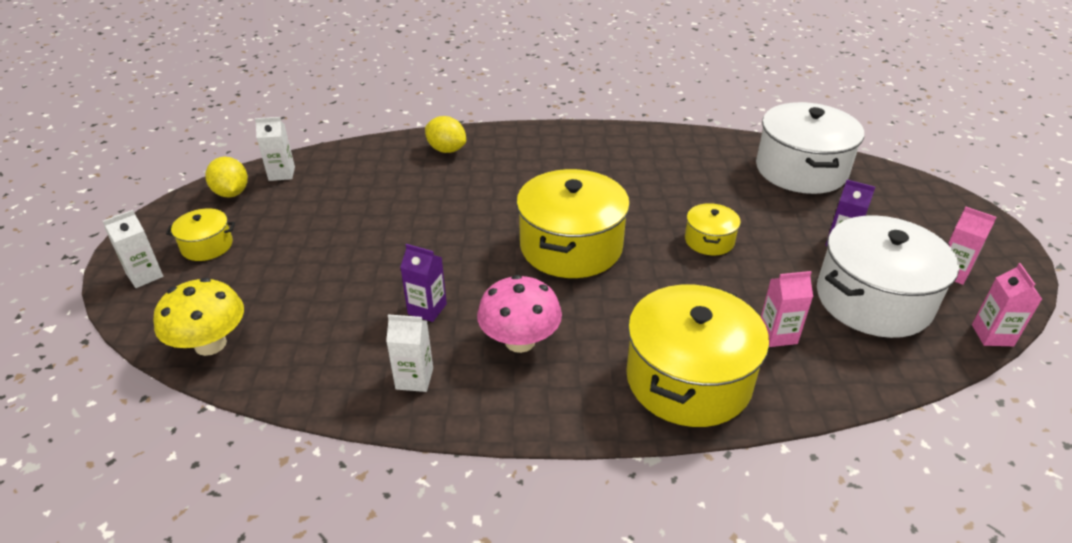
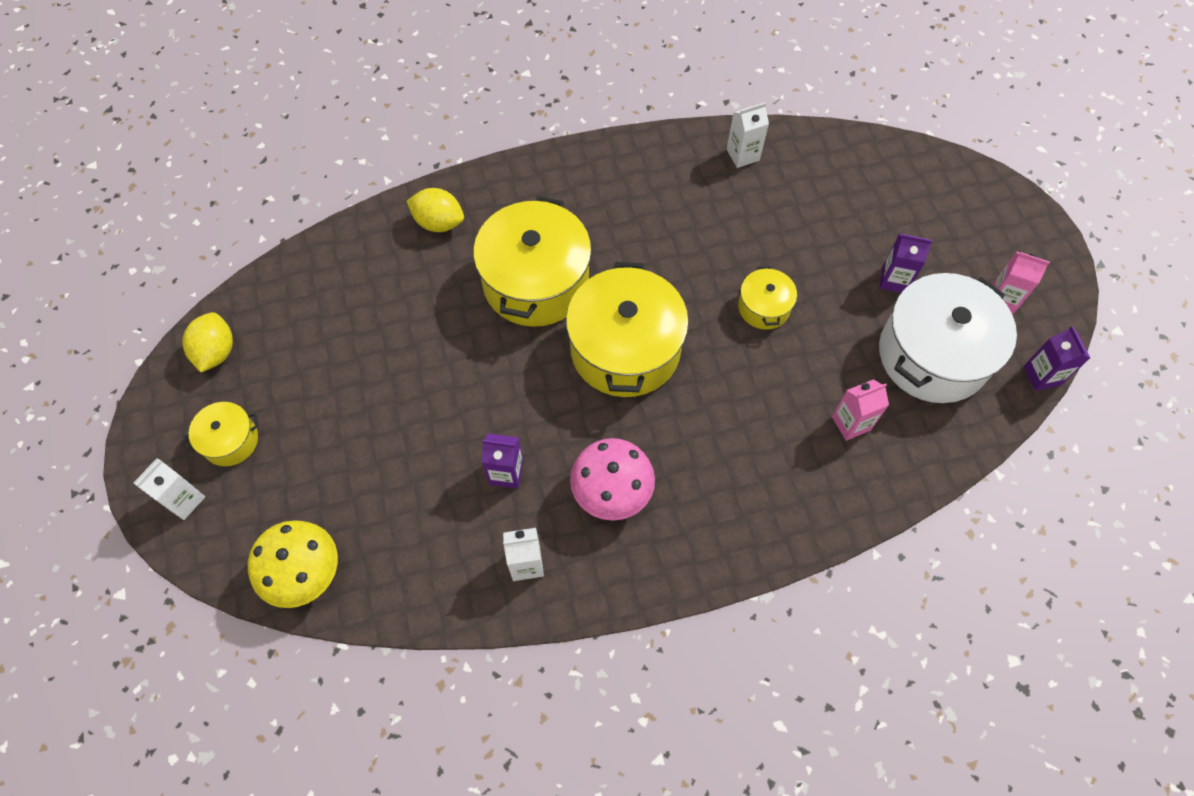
camera: 15 degrees left, 25 degrees up
(231, 193) = (216, 352): yellow lemon -> yellow lemon turned 45 degrees clockwise
(282, 174) = (260, 306): white carton -> white carton (743, 155)
(688, 379) = (780, 499): yellow pot -> yellow pot (536, 282)
(801, 170) = (839, 172): white pot -> none
(992, 335) = (1042, 375): pink carton -> purple carton

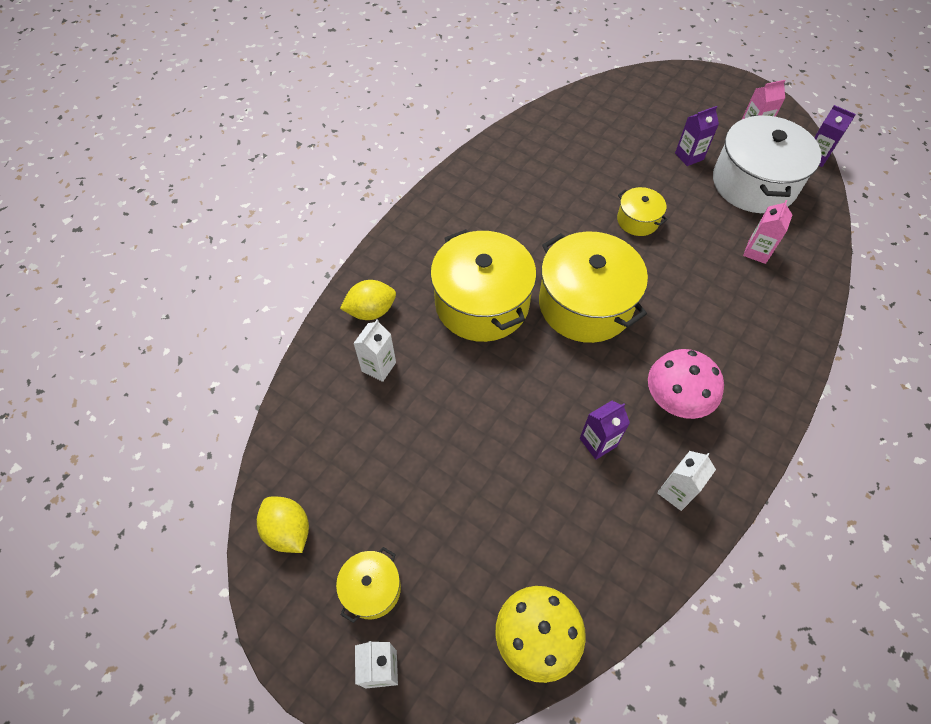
camera: 40 degrees left, 5 degrees down
(743, 155) = (528, 141): white carton -> white carton (378, 366)

